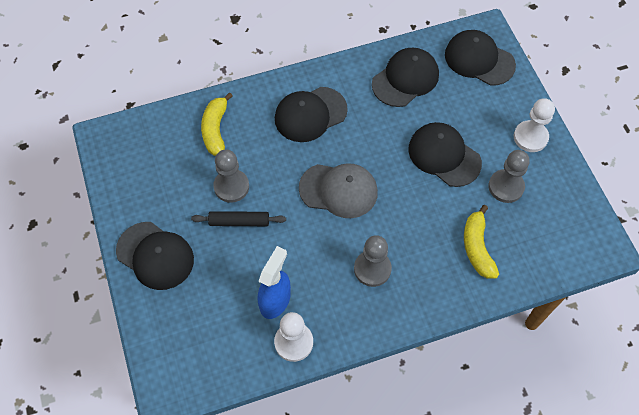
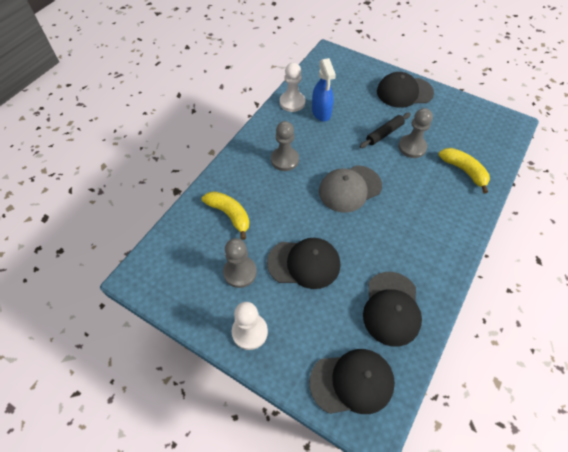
camera: 140 degrees right, 5 degrees down
(310, 114) = (423, 224): black cap -> none

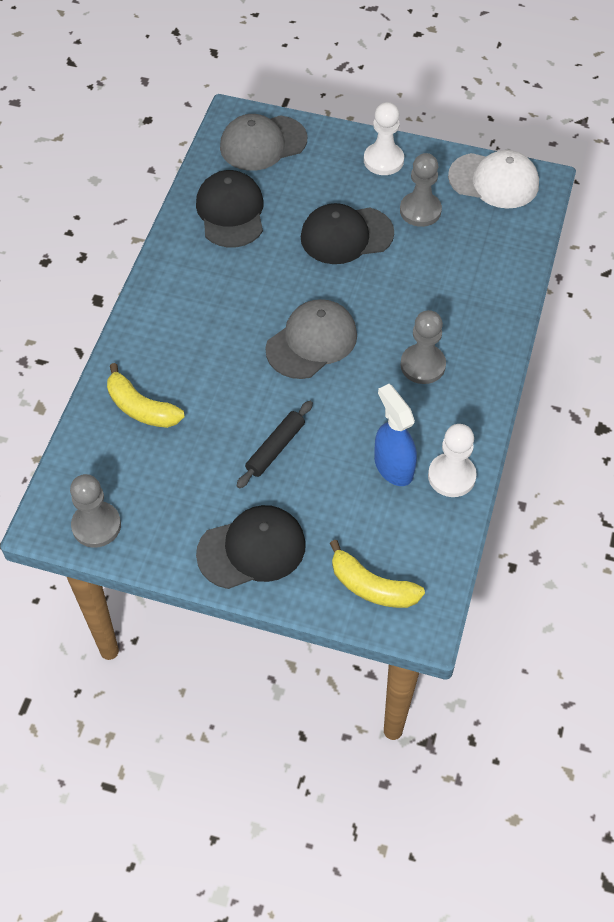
camera: 165 degrees right, 0 degrees up
(170, 286) = (494, 181): none -> white cap
(229, 215) = (465, 271): yellow banana -> yellow banana (371, 587)
(352, 382) = (263, 143): black cap -> grey cap
(412, 147) = (226, 432): grey pawn -> grey pawn (96, 525)

